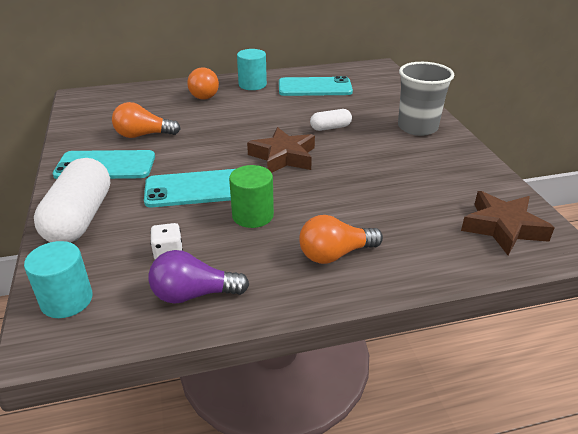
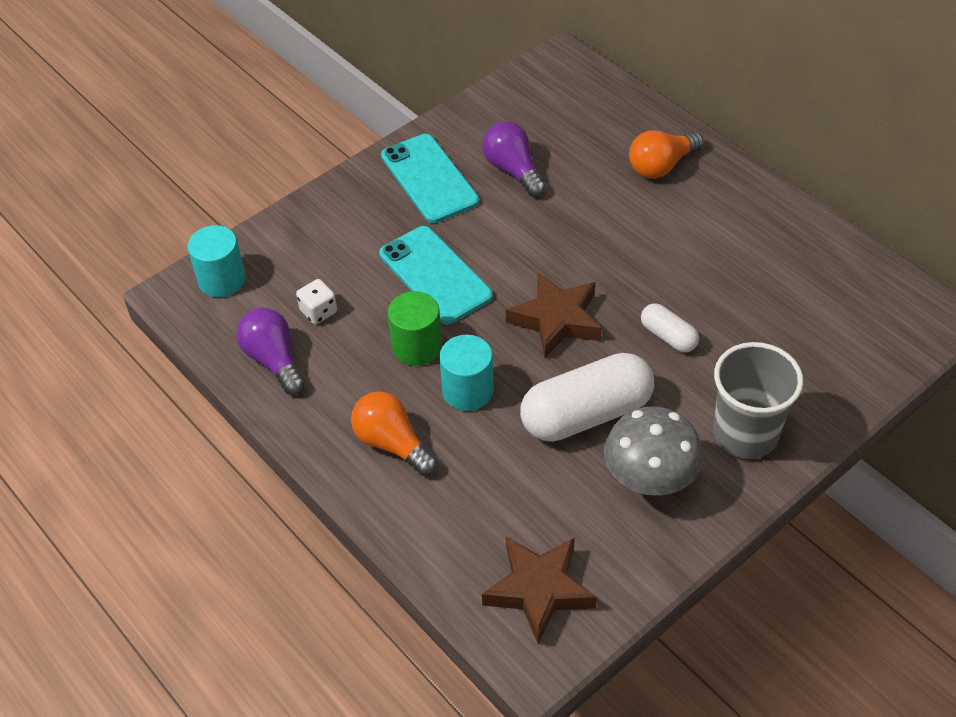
camera: 65 degrees right, 15 degrees up
(80, 218) = (330, 217): white capsule -> white capsule (586, 414)
(143, 135) = (513, 170): orange light bulb -> purple light bulb
(252, 85) = (732, 199): turquoise cylinder -> turquoise cylinder (468, 390)
(315, 87) = (783, 270): turquoise phone -> none
(432, 163) = (649, 479): none -> grey mushroom

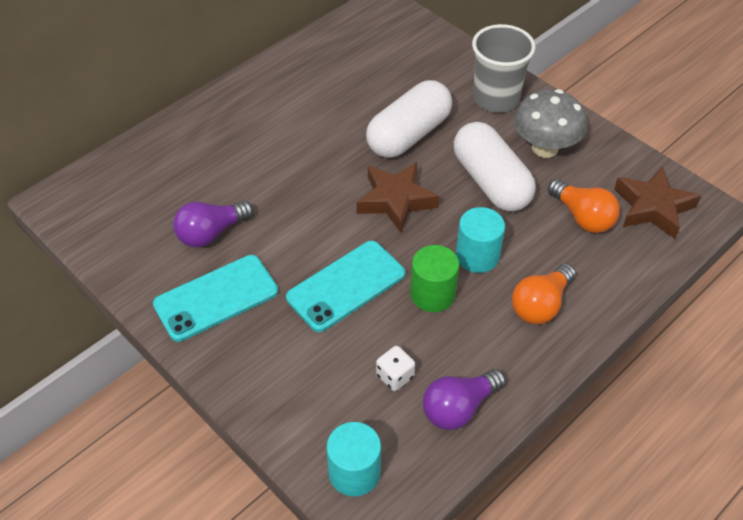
camera: 95 degrees left, 0 degrees up
(661, 166) = (217, 134): orange light bulb -> orange light bulb (582, 217)
(668, 336) = (409, 135): white capsule -> white capsule, size x2.02

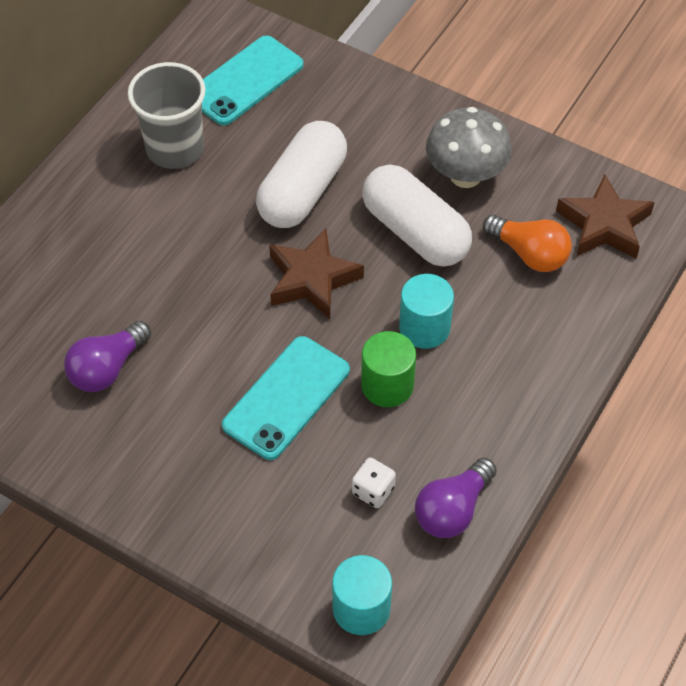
camera: 15 degrees left, 5 degrees up
(216, 298) = (141, 447): turquoise phone -> turquoise phone (245, 81)
(496, 98) = (392, 122): grey cup -> grey cup (175, 149)
(540, 305) = (509, 370): orange light bulb -> none

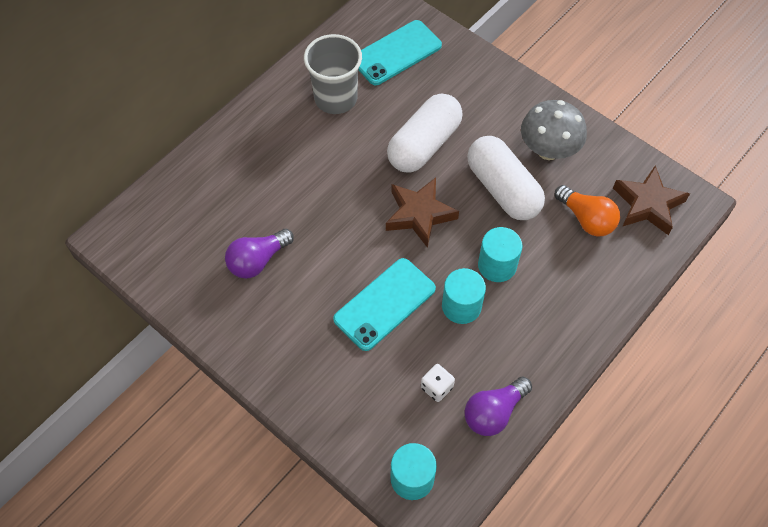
camera: 10 degrees right, 5 degrees up
(387, 385) = (461, 306): green cylinder -> turquoise cylinder

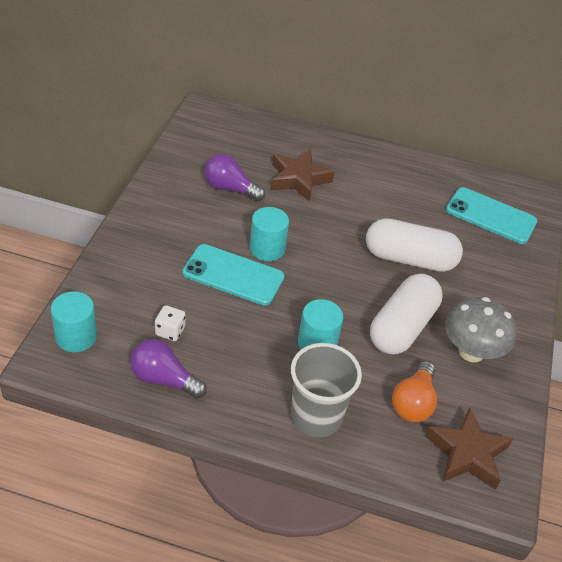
camera: 60 degrees right, 15 degrees down
(336, 98) = (413, 191): grey cup -> grey cup (316, 416)
(419, 214) = (335, 274): brown star -> brown star (299, 179)
(461, 306) = (260, 328): turquoise cylinder -> turquoise cylinder (267, 249)

